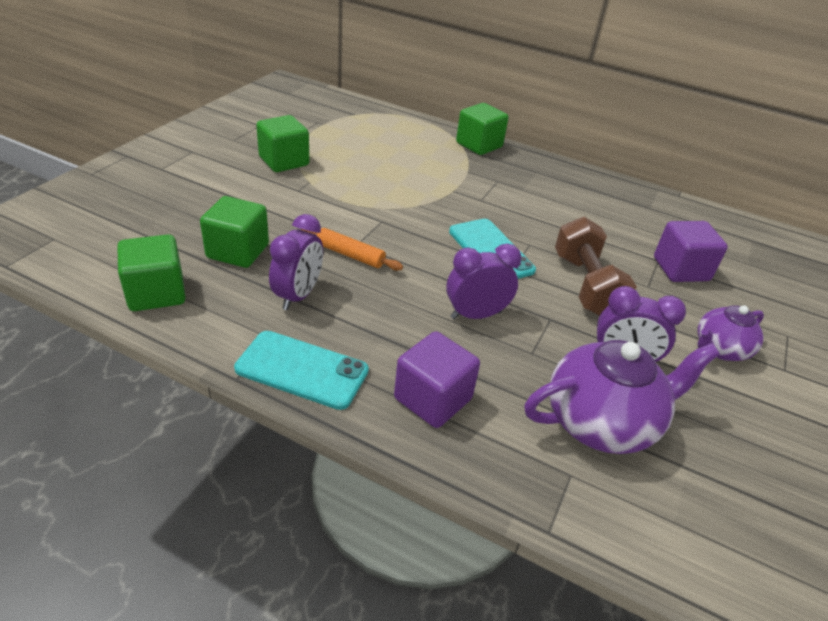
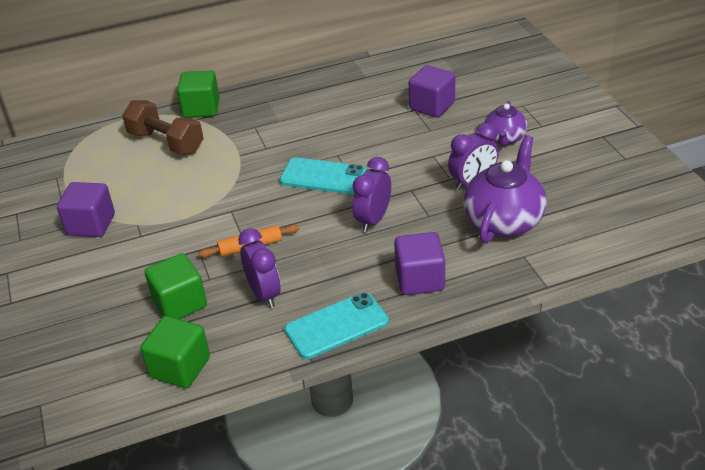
camera: 40 degrees left, 0 degrees up
(284, 161) = (91, 224): green cube -> purple cube
(586, 285) = (401, 155): brown dumbbell -> brown dumbbell (166, 142)

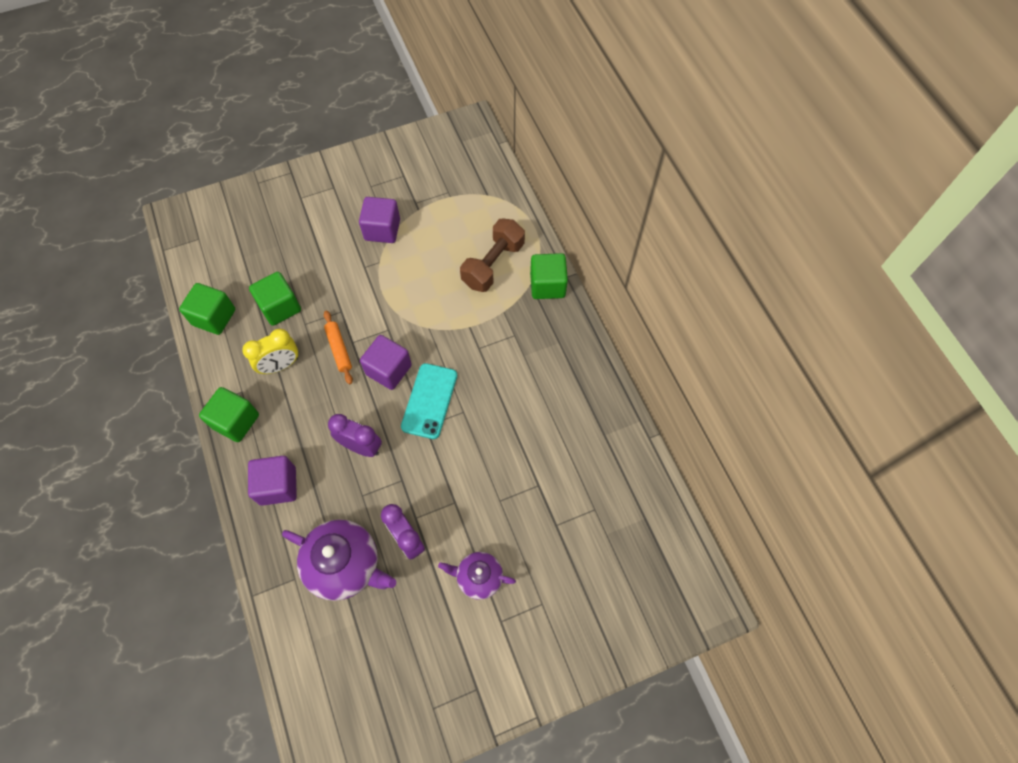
camera: 85 degrees right, 25 degrees up
(264, 294) = (280, 365): purple clock -> yellow clock
(336, 326) = (236, 421): turquoise phone -> green cube
(432, 106) = (543, 504): purple cube -> purple cube (388, 370)

